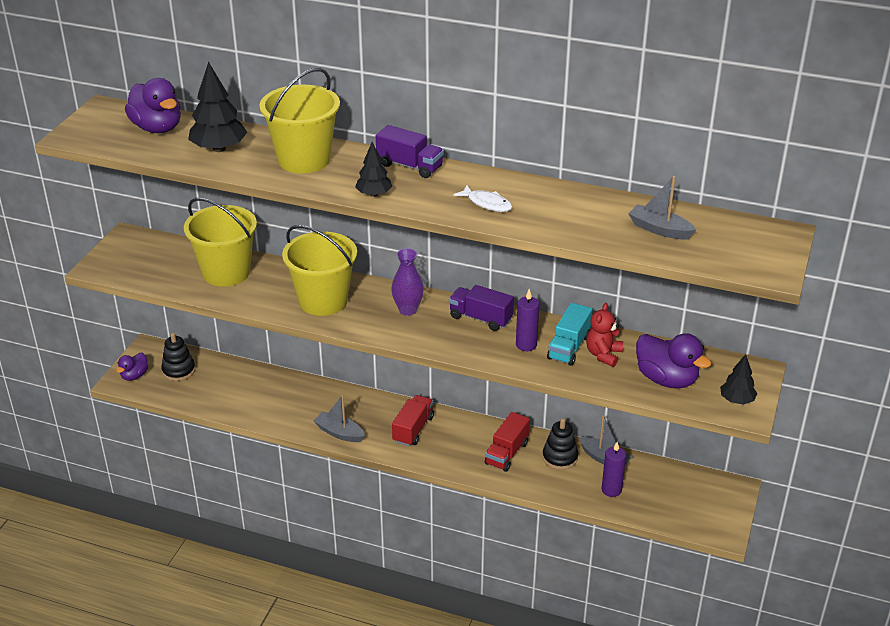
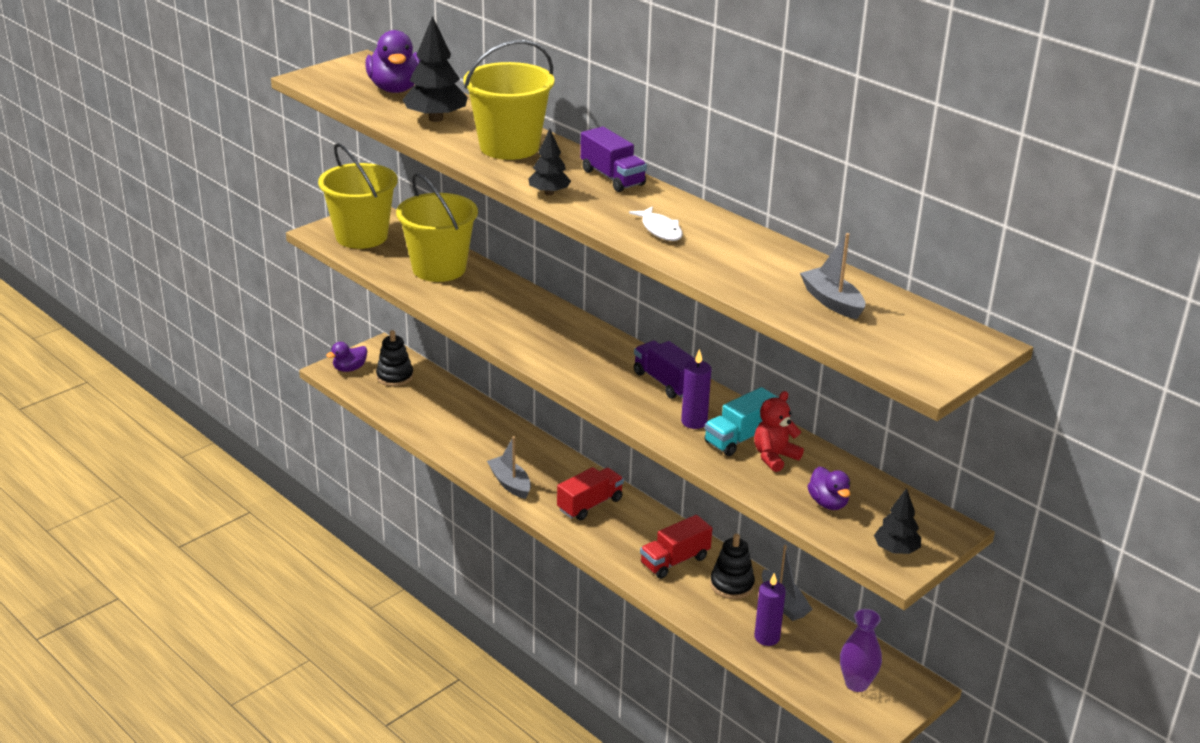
camera: 25 degrees right, 5 degrees down
(323, 301) = (513, 320): yellow bucket -> yellow bucket (361, 236)
(408, 310) = (593, 352): purple vase -> purple vase (856, 683)
(666, 379) = (828, 503): purple duck -> purple duck, size x0.58

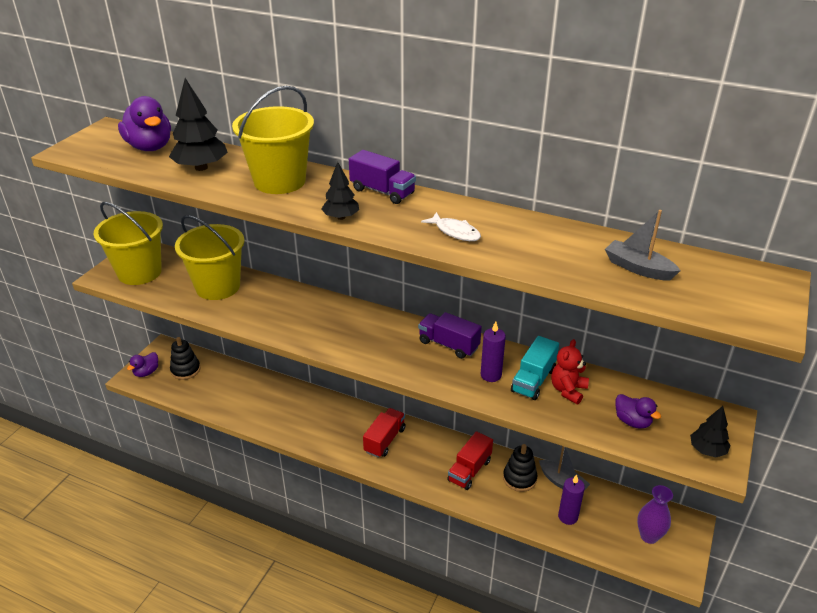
camera: 20 degrees left, 5 degrees up
(510, 483) = (317, 439): grey boat -> none

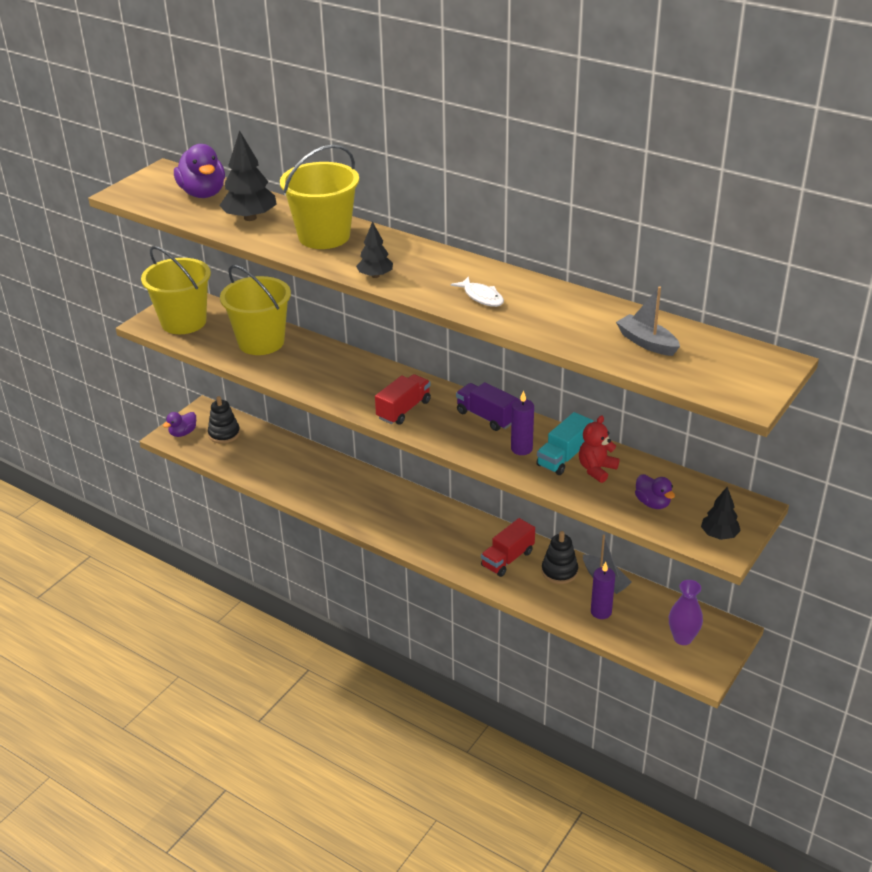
camera: 10 degrees right, 0 degrees up
(382, 191) = (422, 253): purple truck -> none
(384, 440) = (423, 521): red truck -> red truck (403, 410)

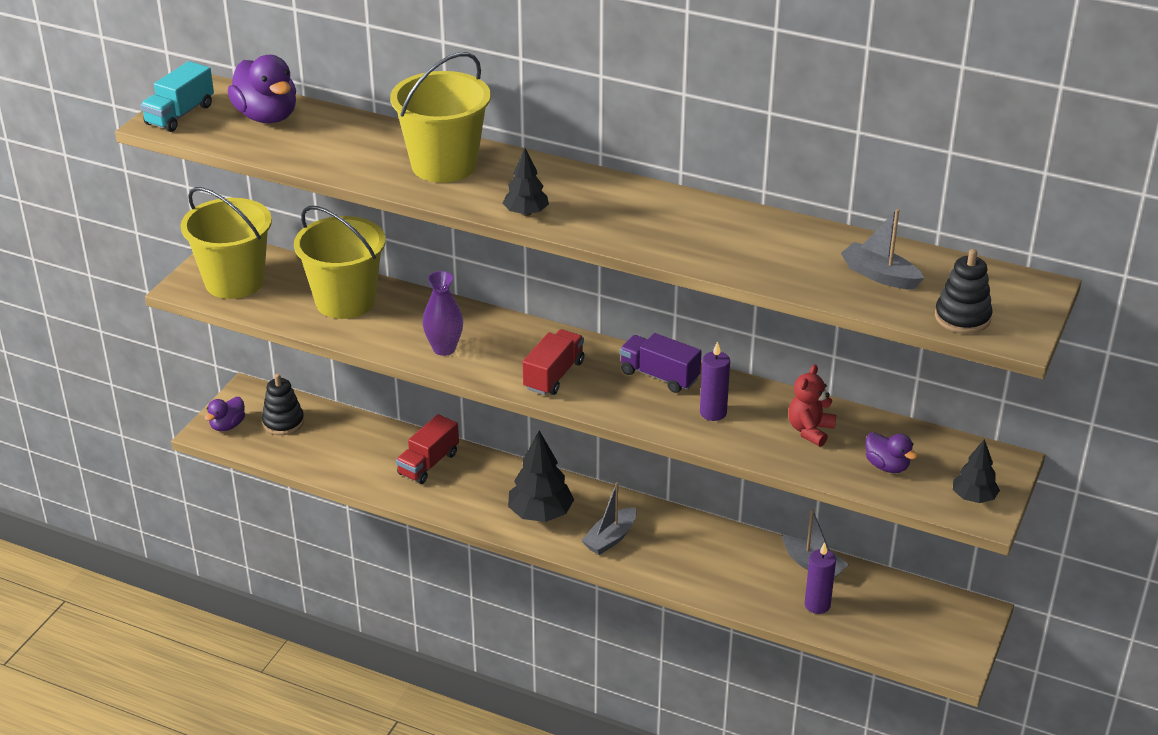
camera: 10 degrees left, 0 degrees up
(250, 218) = (340, 146): black tree -> black tree (540, 514)
(449, 543) = (610, 538): none -> grey boat
(481, 297) = (666, 232): white fish -> none
(507, 559) = (688, 550): red truck -> red truck (428, 463)
(559, 571) = (755, 560): black stacking toy -> black stacking toy (962, 317)
(564, 457) = (767, 419): turquoise truck -> turquoise truck (180, 115)
(682, 638) = (921, 627): purple vase -> purple vase (444, 349)

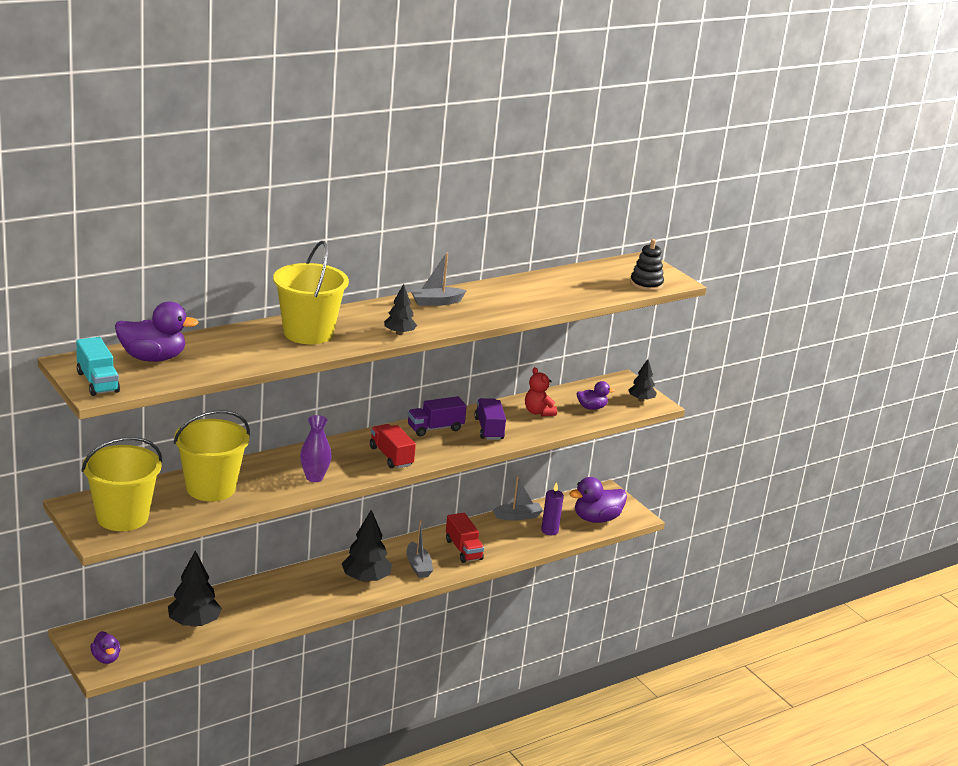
camera: 60 degrees left, 10 degrees down
(283, 422) = (137, 634): black stacking toy -> none
(336, 445) = (194, 623): none -> black tree
(428, 463) = (263, 596): red truck -> red truck (463, 549)
(713, 413) = (489, 429): purple candle -> purple truck
(880, 275) = (586, 284): grey boat -> grey boat (436, 302)
(899, 632) = (596, 519): none -> purple duck

